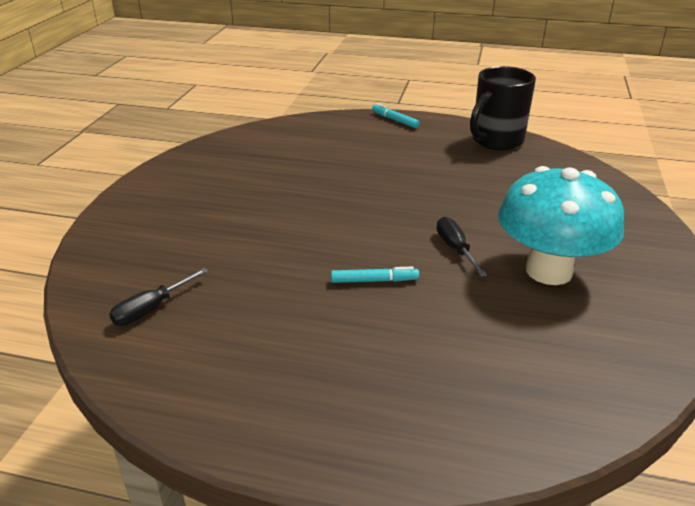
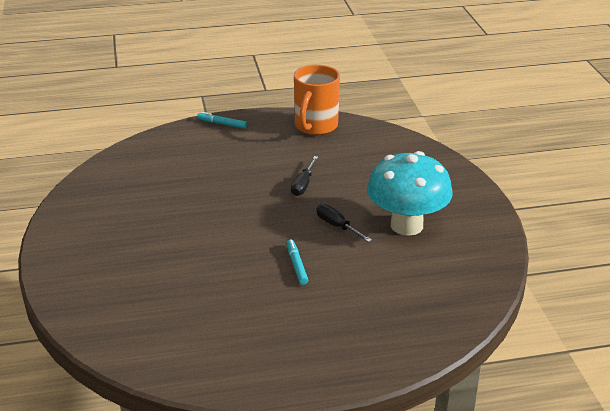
camera: 25 degrees left, 0 degrees up
(151, 309) = (154, 331): black screwdriver -> black screwdriver (303, 184)
(374, 281) = (297, 265): turquoise marker -> turquoise marker turned 75 degrees counterclockwise
(496, 141) = (315, 126): black mug -> orange mug

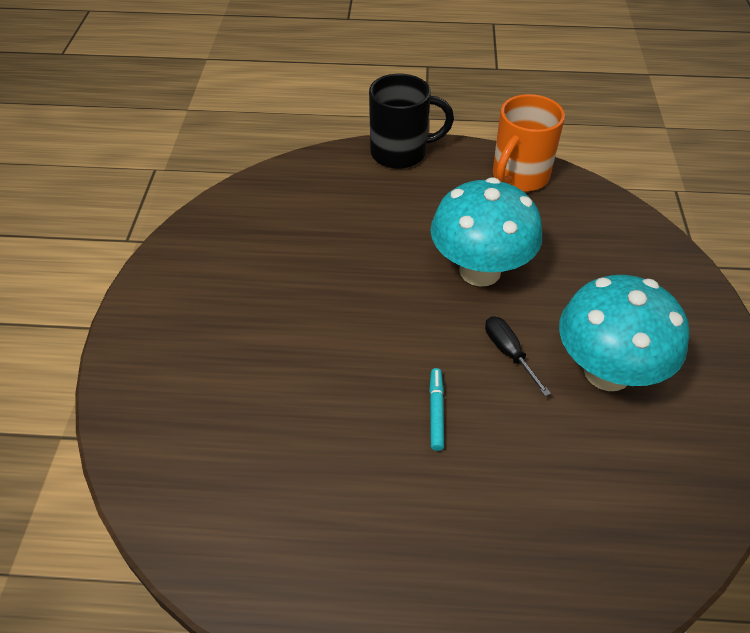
camera: 15 degrees right, 15 degrees up
(222, 124) = (401, 153): turquoise marker -> black mug
(303, 184) = (480, 271): black screwdriver -> turquoise mushroom

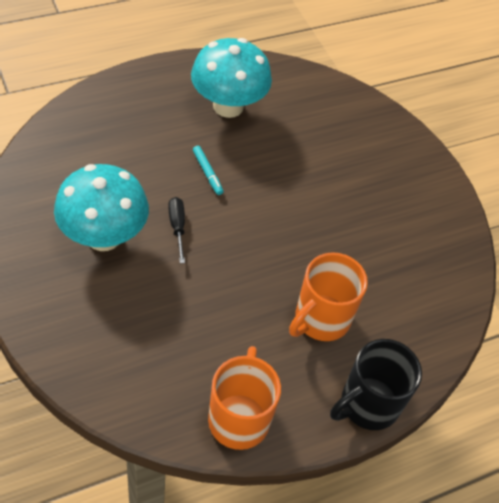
camera: 145 degrees right, 5 degrees up
(398, 218) = (320, 319): none -> orange mug
(480, 271) = (227, 290): turquoise mushroom -> turquoise mushroom (228, 106)
(509, 353) = (177, 227): black screwdriver -> black screwdriver turned 135 degrees counterclockwise

